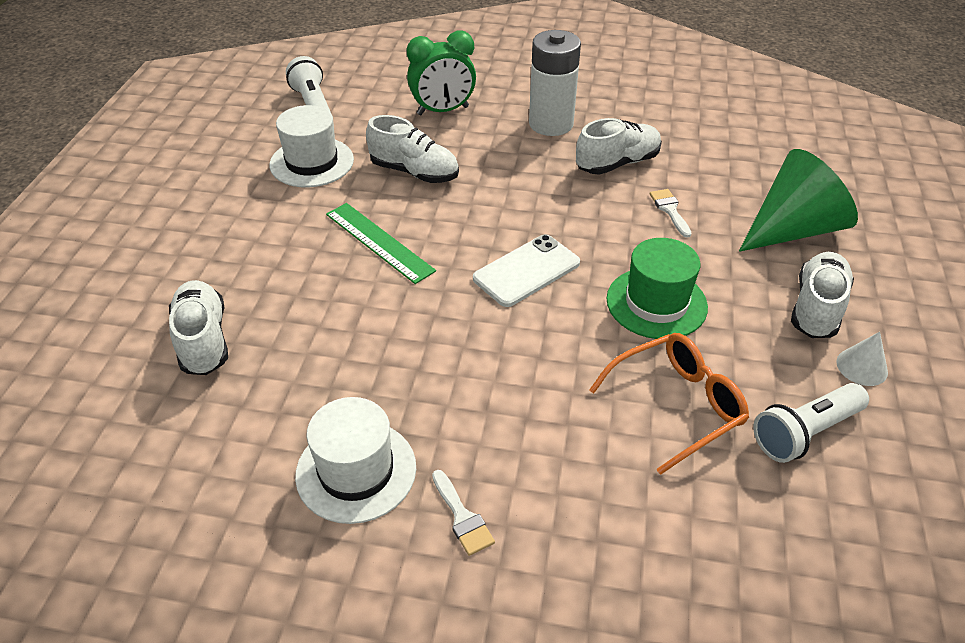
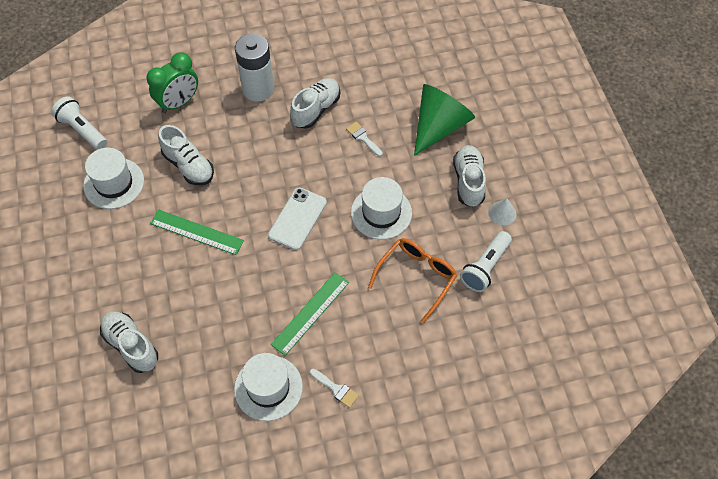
camera: 25 degrees left, 15 degrees up
(414, 172) = (189, 166): white shoe -> white shoe turned 45 degrees clockwise
(480, 393) = (310, 313): none -> green ruler
(656, 303) = (381, 213): green hat -> white hat

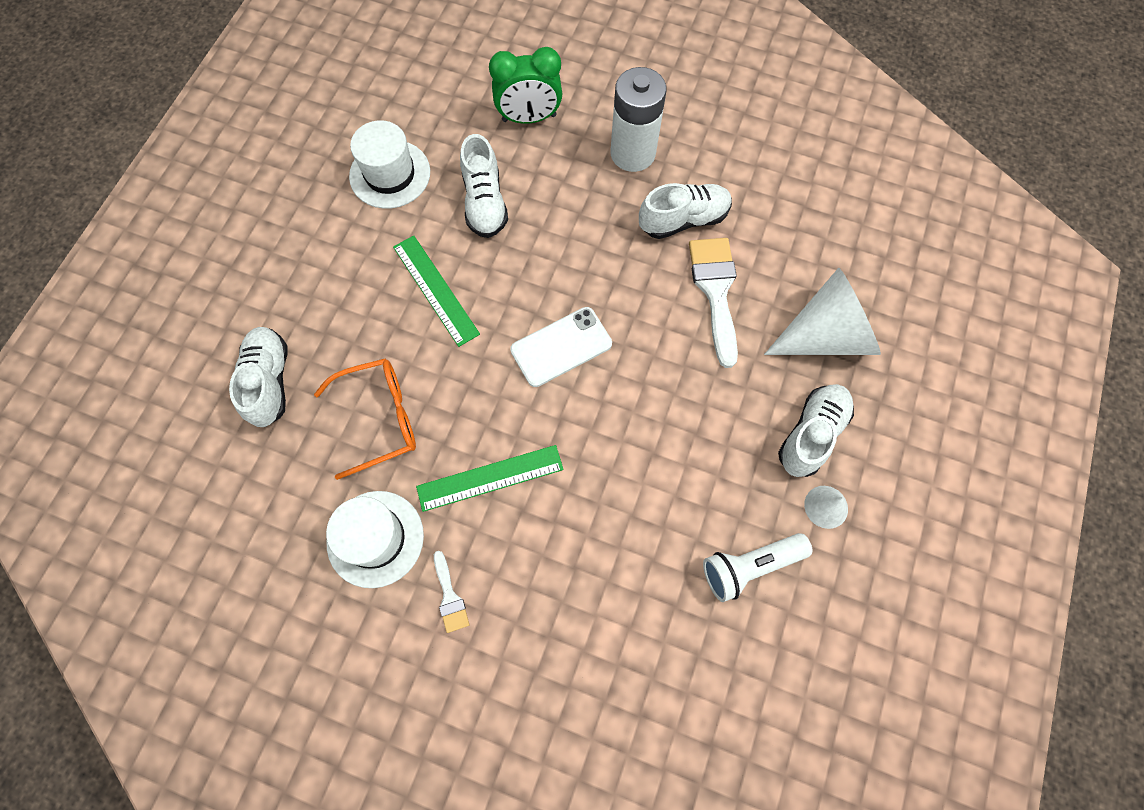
camera: 35 degrees right, 10 degrees up
(82, 130) = (402, 91): white flashlight -> none
(363, 138) = (715, 291): white brush -> white brush, size x2.00
(381, 213) = (668, 404): white hat -> none
(416, 278) = (650, 520): orange glasses -> orange glasses (379, 419)
(439, 126) = (825, 335): green cone -> white cone

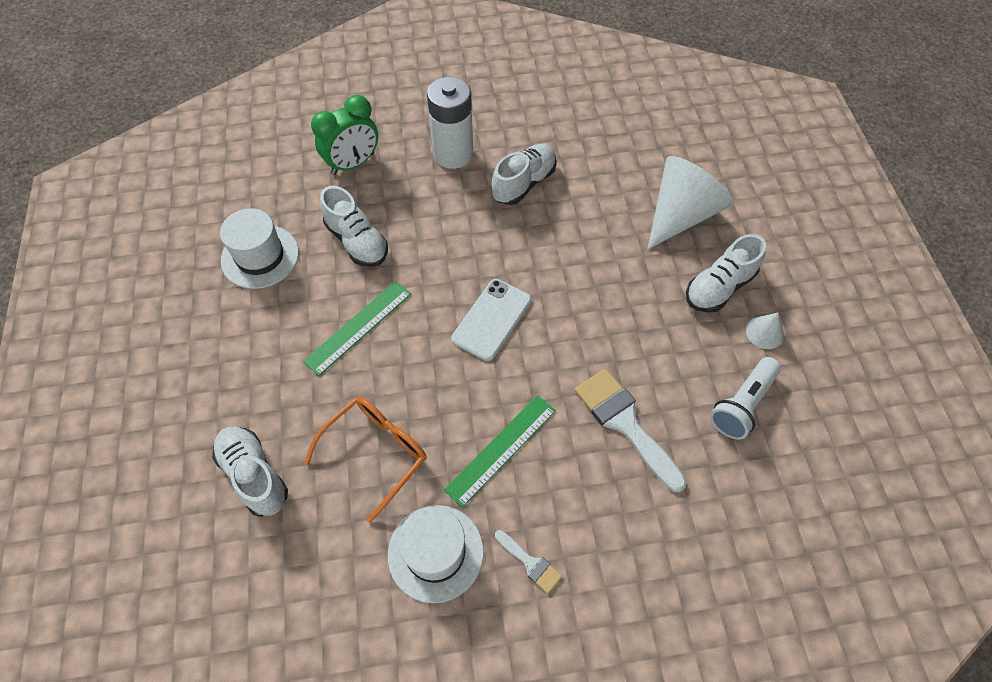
camera: 30 degrees left, 10 degrees down
(435, 290) = (358, 327): green ruler -> green ruler turned 75 degrees counterclockwise
(715, 291) = (582, 222): white brush -> white brush (625, 423)
(811, 434) = (719, 287): white shoe -> white shoe turned 135 degrees counterclockwise

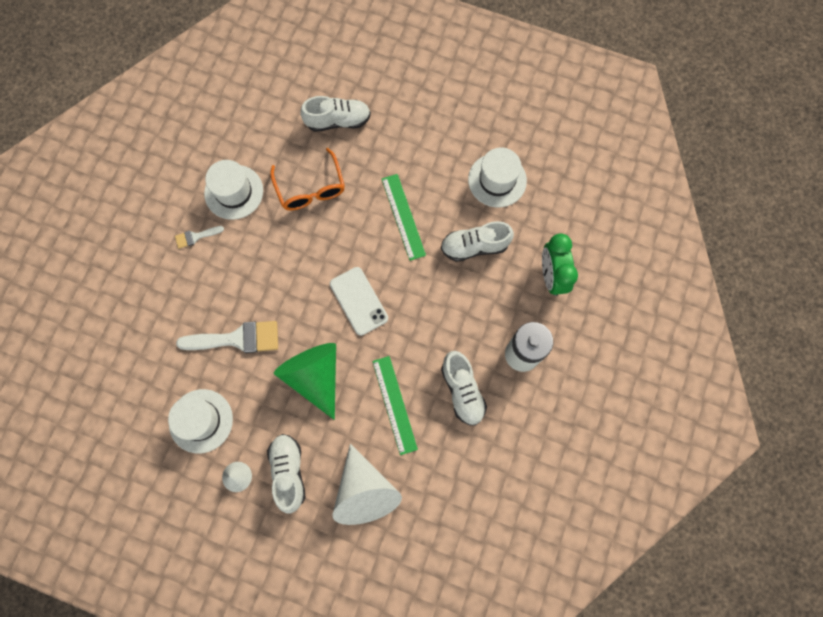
camera: 120 degrees right, 15 degrees up
(501, 449) = (268, 257): green ruler -> green ruler (394, 404)
(606, 317) = (315, 376): none -> green cone
(742, 404) = (201, 421): white flashlight -> white hat

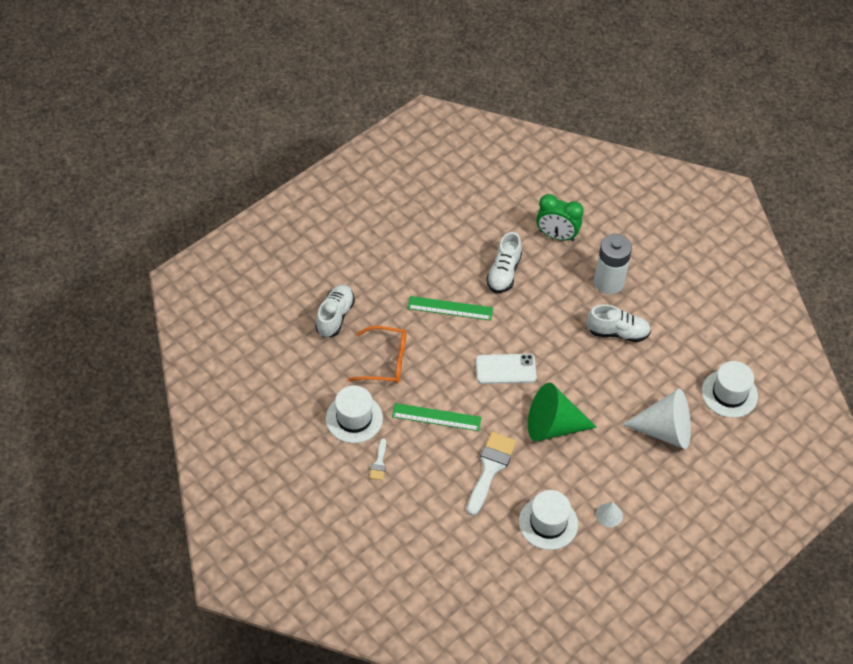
camera: 65 degrees left, 20 degrees down
(288, 472) = (623, 476): white shoe -> none
(394, 404) = (605, 381): green ruler -> green ruler (436, 417)
(497, 180) = (456, 234): white hat -> white hat (729, 393)

